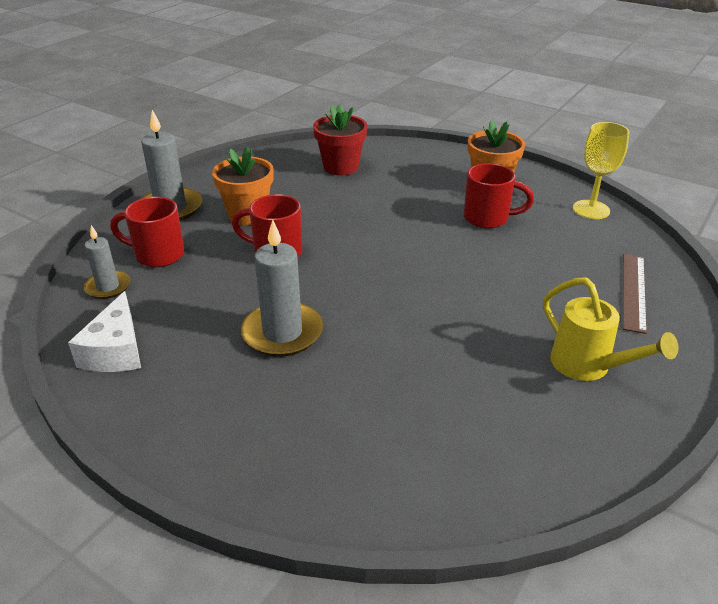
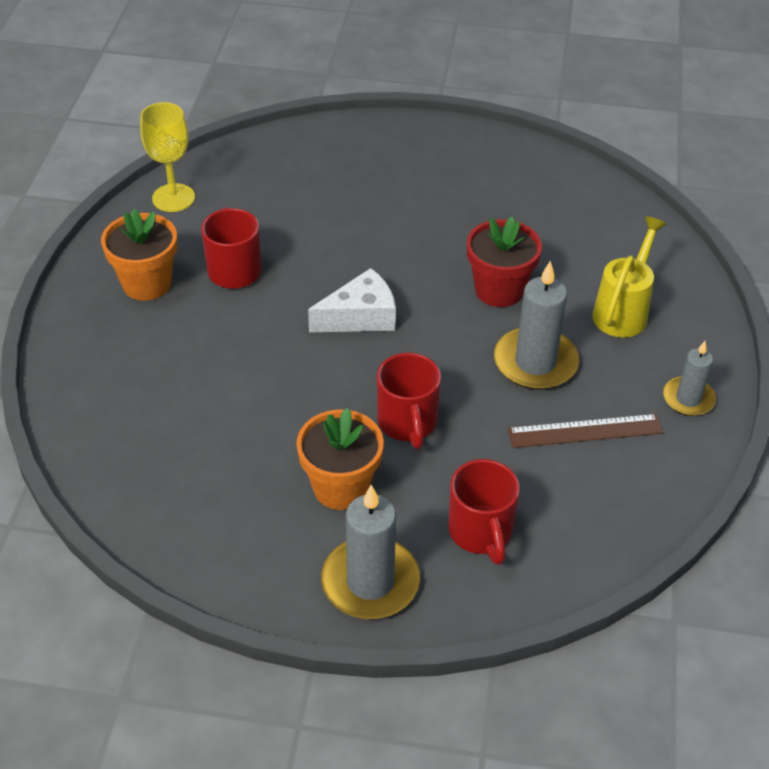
camera: 115 degrees left, 10 degrees up
(108, 287) = (567, 543): grey candle -> grey candle (688, 399)
(116, 350) = (648, 473): white cheese -> white cheese (360, 317)
(341, 167) = (158, 441): red flower pot -> red flower pot (499, 290)
(588, 366) = (446, 173): yellow watering can -> yellow watering can (623, 311)
(634, 291) = (321, 158): brown ruler -> brown ruler (585, 431)

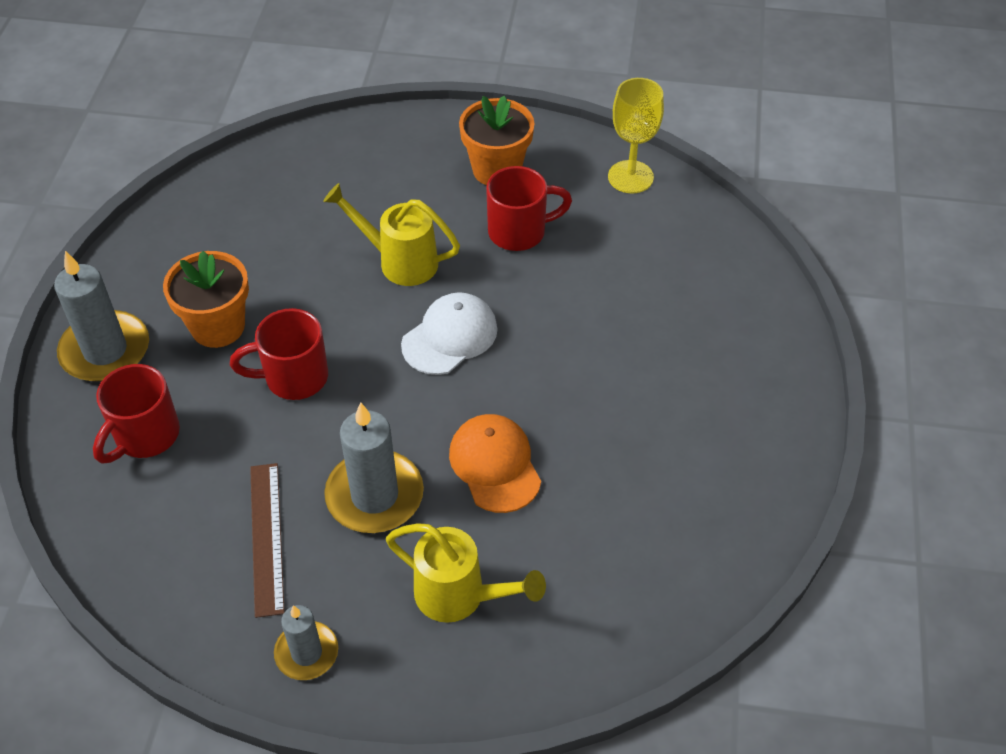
camera: 90 degrees right, 5 degrees up
(263, 352) = (400, 261): none -> yellow watering can
(360, 317) = (450, 337): white cheese -> white cap
(481, 532) = (145, 436): red mug -> red mug turned 45 degrees counterclockwise
(499, 290) = (495, 465): red flower pot -> orange cap

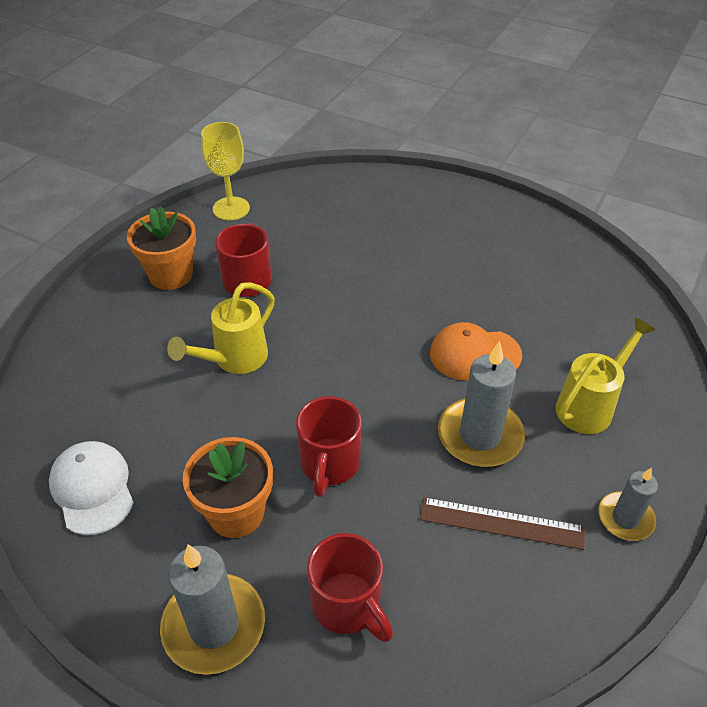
camera: 70 degrees left, 5 degrees down
(450, 337) = (335, 348): white cap -> white cap (92, 489)

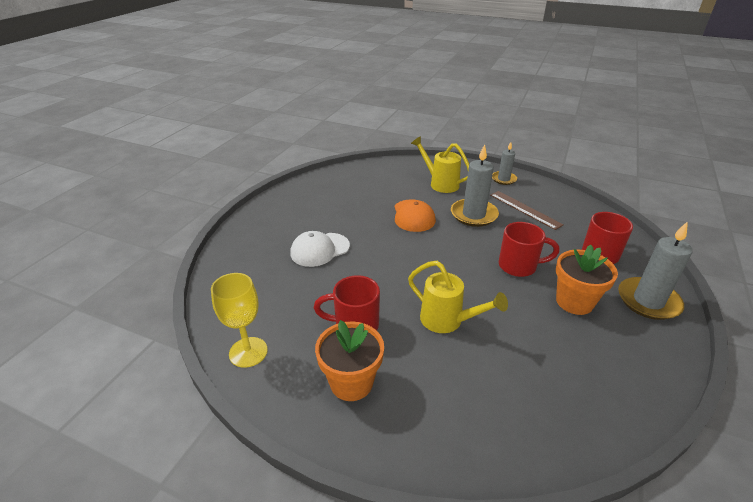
camera: 95 degrees left, 10 degrees down
(92, 489) = (601, 383): white cap -> white cap (320, 249)
(501, 523) = (524, 209): brown ruler -> brown ruler turned 45 degrees counterclockwise

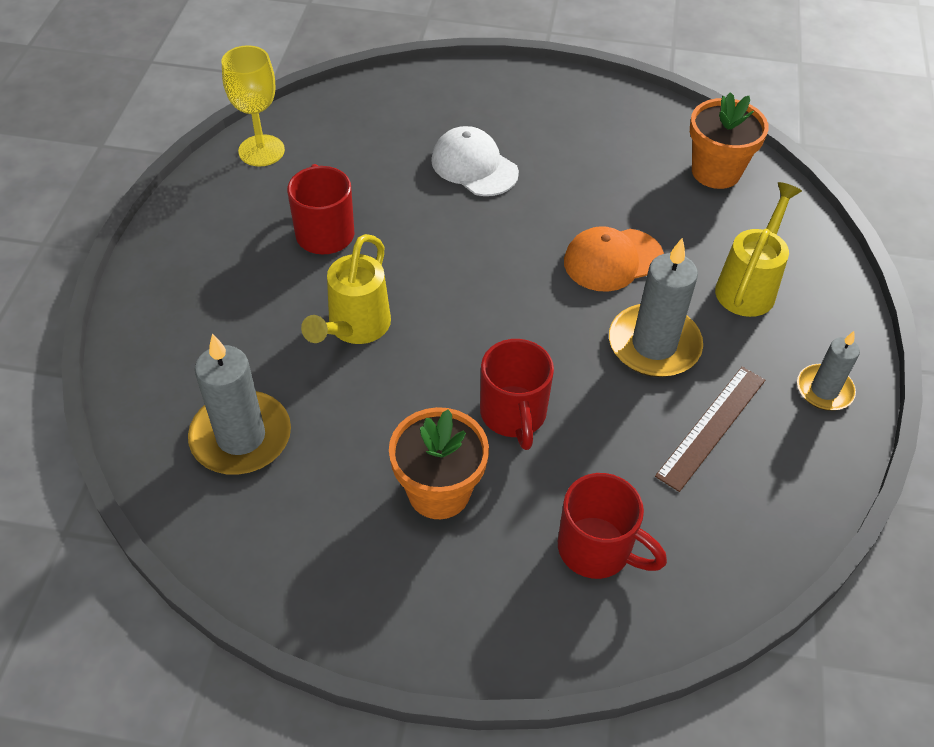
camera: 75 degrees right, 15 degrees up
(351, 383) = (229, 247): orange flower pot -> orange flower pot (715, 172)
(648, 301) = (471, 610): grey candle -> grey candle (241, 437)

